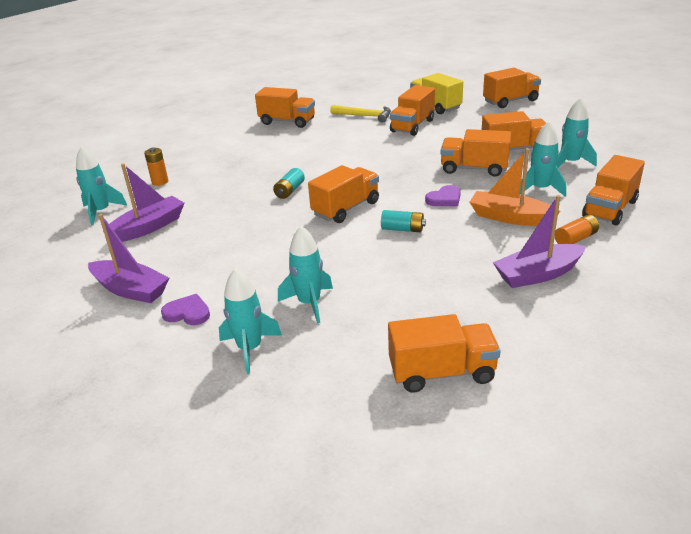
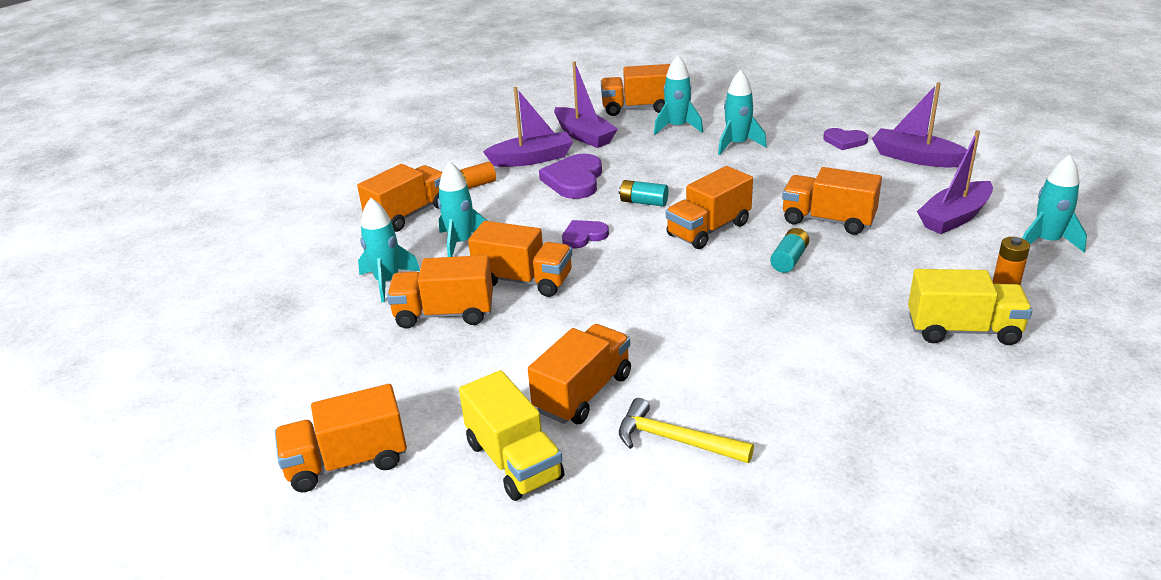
camera: 175 degrees left, 0 degrees up
(204, 160) = (963, 330): none -> yellow truck
(250, 349) = (778, 120): turquoise rocket -> turquoise rocket (677, 127)
(287, 122) = (848, 437): orange truck -> orange truck (828, 220)
(476, 249) = (574, 180): none -> purple heart
(495, 313) = (584, 136): none -> purple boat
(510, 217) = (521, 210): orange boat -> none

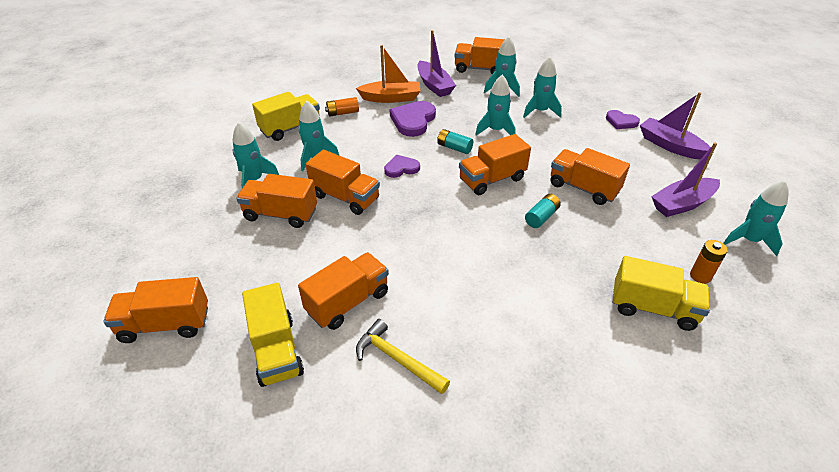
camera: 10 degrees right, 10 degrees up
(408, 214) = (290, 128): orange truck -> yellow truck
(532, 159) = (391, 98): purple boat -> orange boat
(689, 174) = (495, 130): none -> turquoise rocket

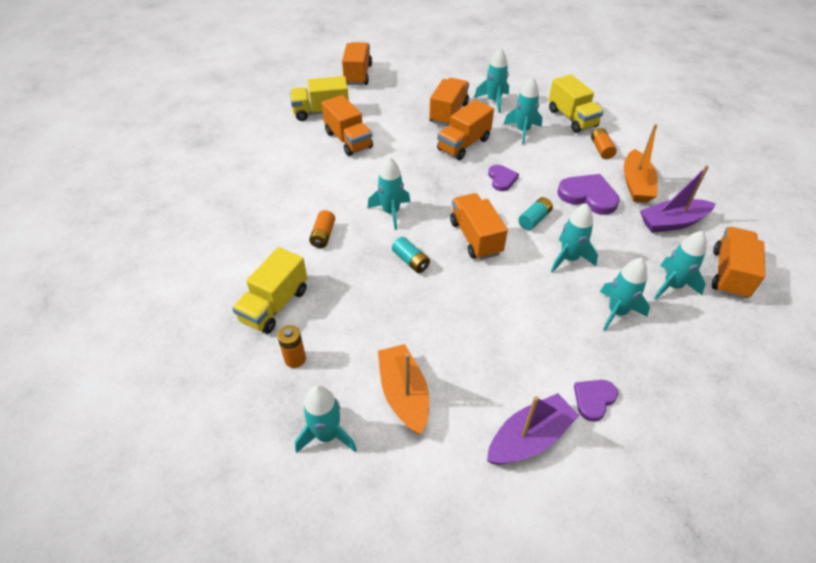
camera: 100 degrees right, 5 degrees up
(397, 359) = (292, 157): yellow hammer -> none
(478, 240) = (391, 212): none -> turquoise rocket
(536, 290) = (323, 235): none -> orange battery
(583, 188) = (449, 308): orange truck -> none
(682, 204) = (404, 394): purple boat -> orange boat

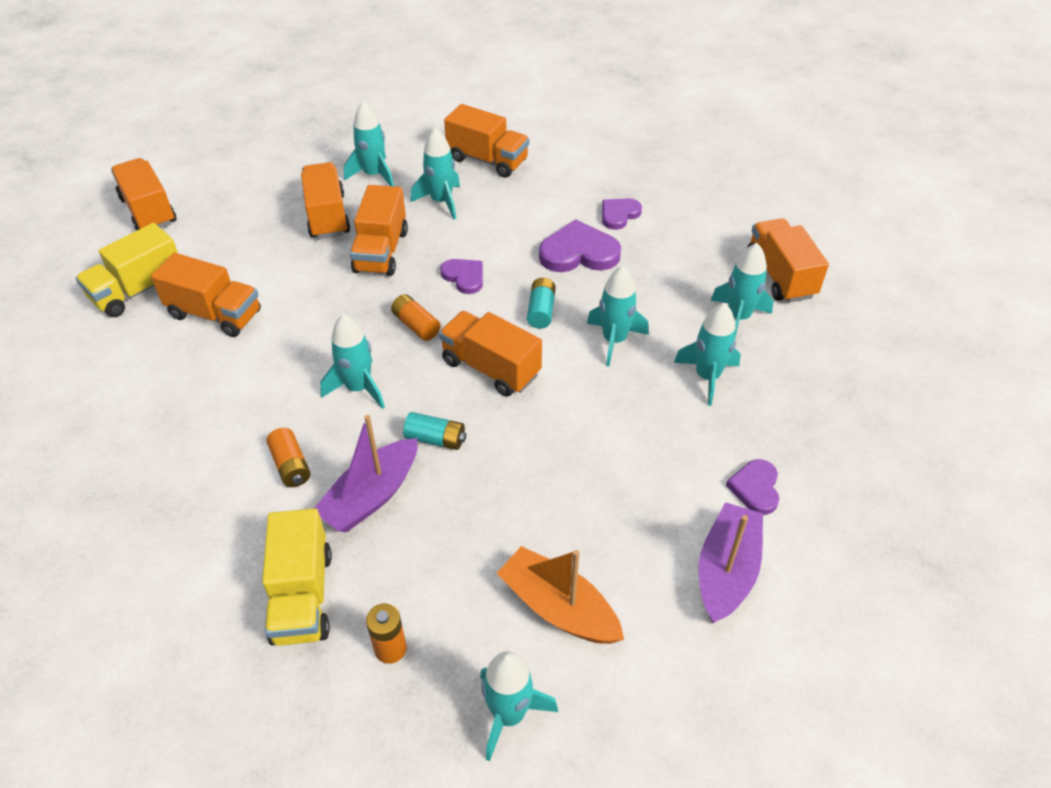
camera: 35 degrees left, 0 degrees up
(572, 118) = (487, 160): yellow truck -> orange truck
(601, 149) = (550, 187): orange battery -> orange battery (416, 325)
(636, 184) = (619, 215): orange boat -> purple heart
(672, 222) = (687, 243): purple boat -> purple boat (371, 496)

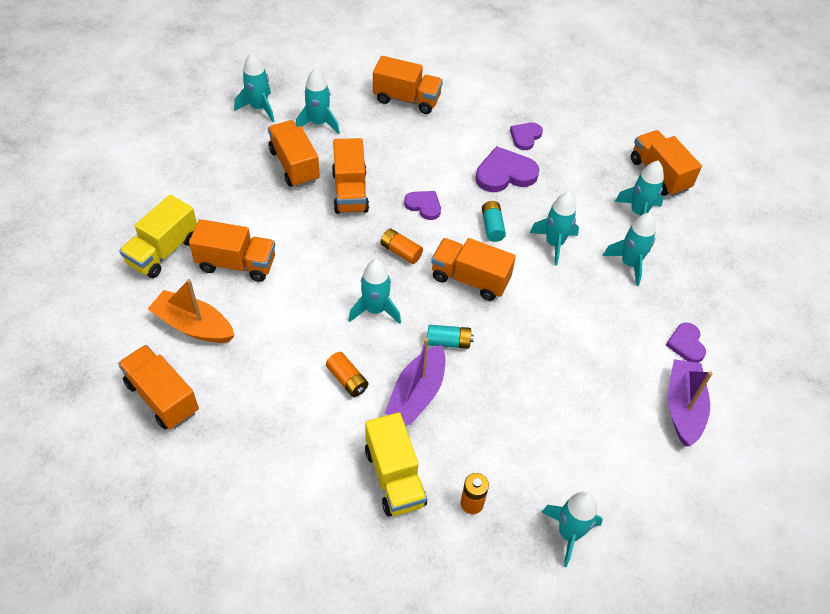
camera: 15 degrees left, 5 degrees up
(149, 211) = (141, 178): orange truck -> orange truck (162, 397)
(441, 201) = (382, 141): turquoise rocket -> turquoise rocket (259, 108)
(558, 607) = (578, 453): orange boat -> orange boat (194, 325)

